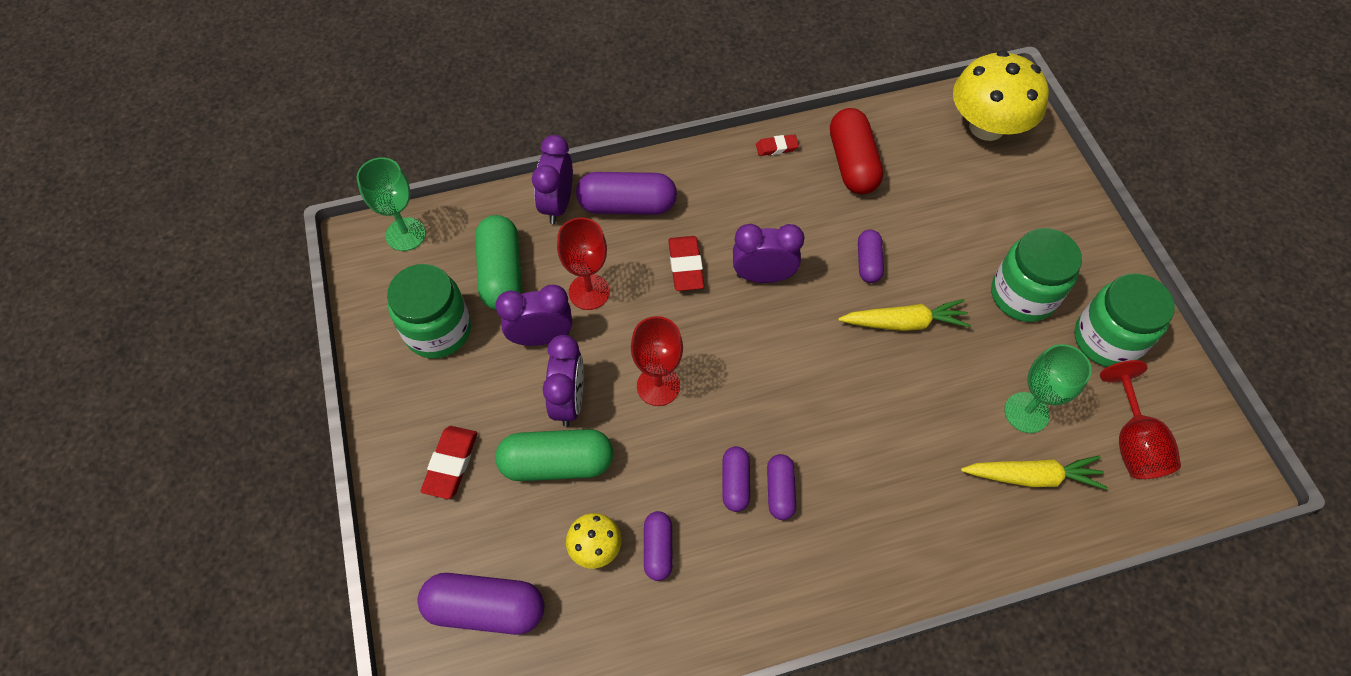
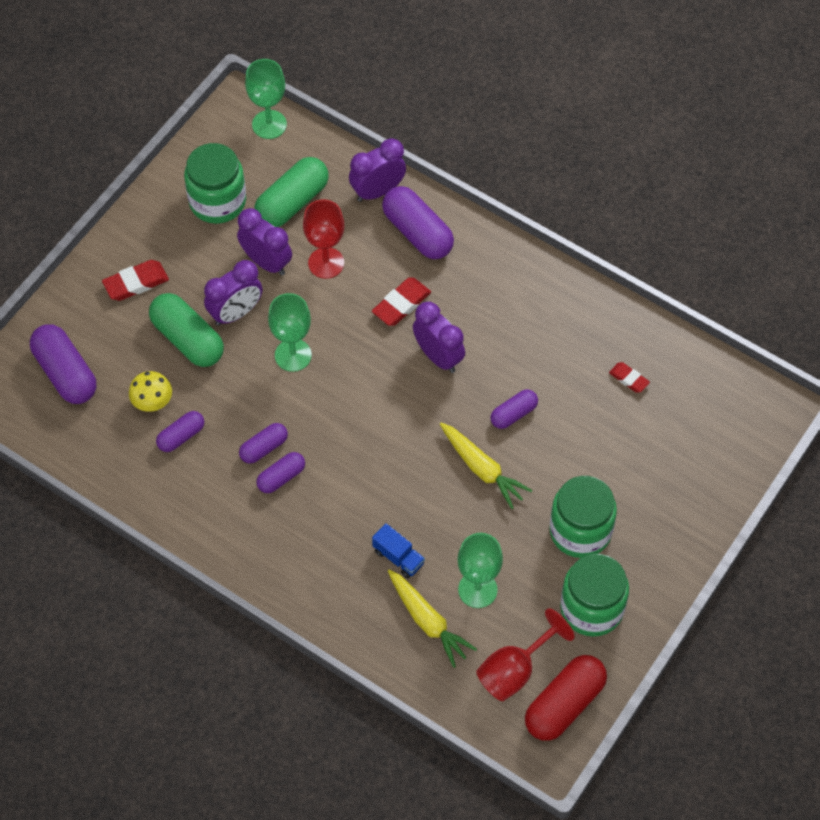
camera: 50 degrees right, 0 degrees up
(658, 386) = (293, 355): red goblet -> green goblet
(776, 147) = (562, 288): red eraser -> red eraser (628, 379)
(852, 163) = (596, 346): red capsule -> red capsule (564, 704)
(945, 452) = (398, 557): none -> blue truck
(986, 127) = (726, 414): yellow mushroom -> none

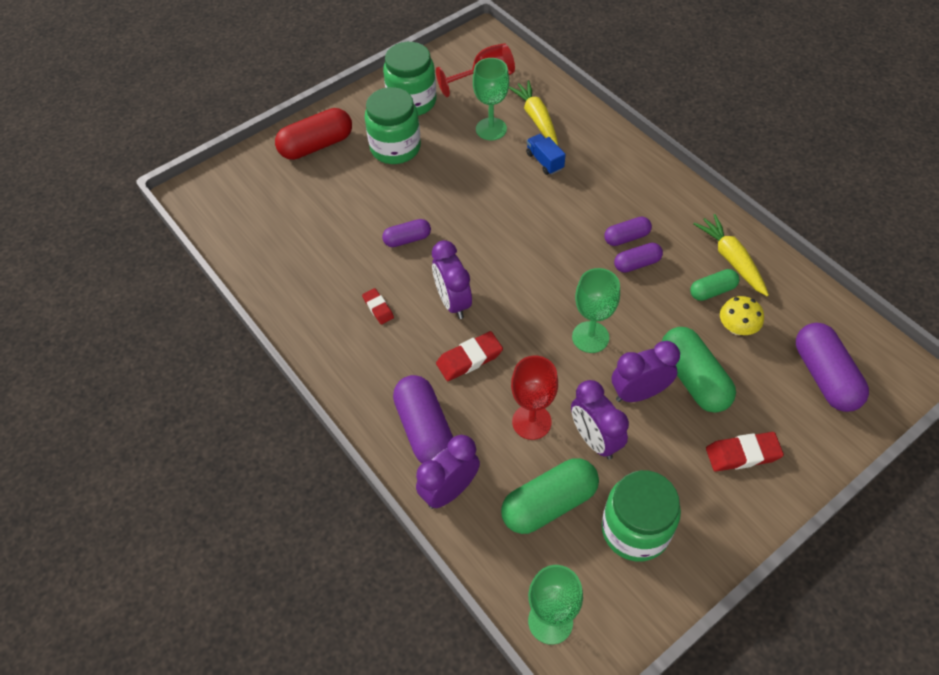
camera: 160 degrees left, 5 degrees down
(181, 436) = (712, 291): purple capsule -> green capsule
(377, 191) = (449, 490): purple clock -> purple clock turned 150 degrees clockwise
(482, 469) = (452, 205): yellow carrot -> yellow carrot (731, 259)
(564, 704) = (458, 56): red capsule -> red capsule (316, 145)
(628, 379) = (295, 243): red eraser -> red eraser (378, 308)

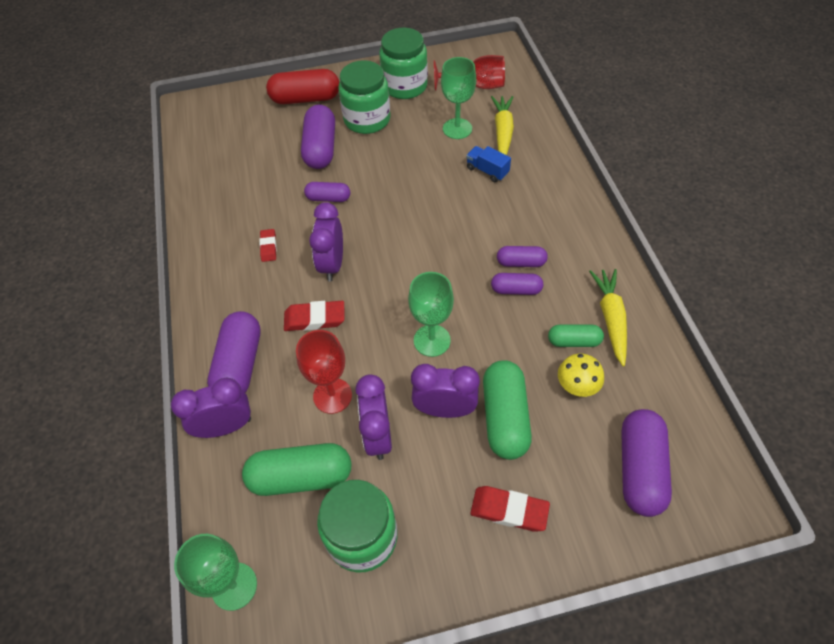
camera: 25 degrees right, 0 degrees up
(366, 192) = (320, 148): none -> purple capsule
(544, 161) = (487, 171): blue truck -> blue truck turned 45 degrees counterclockwise

